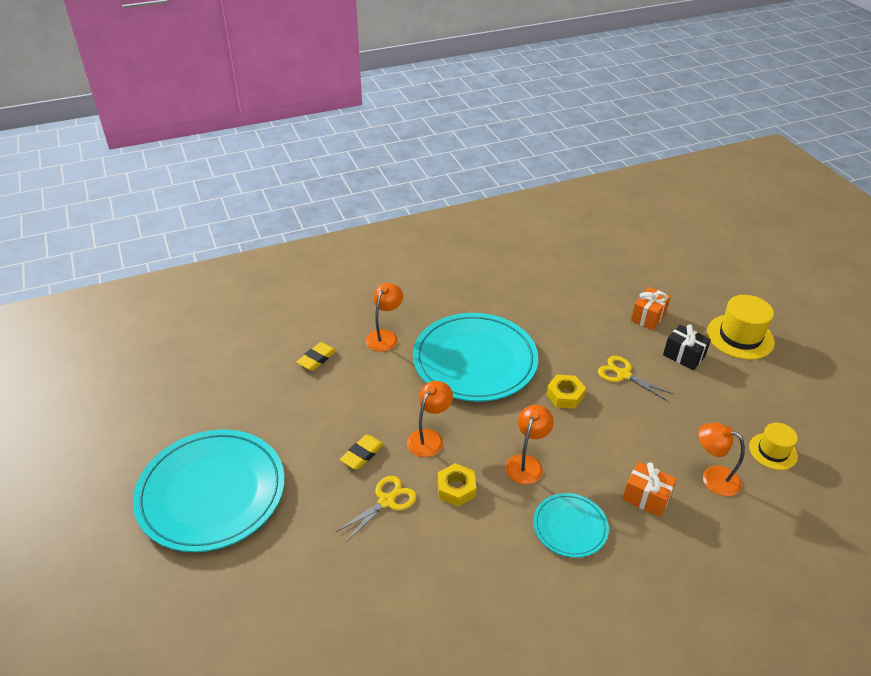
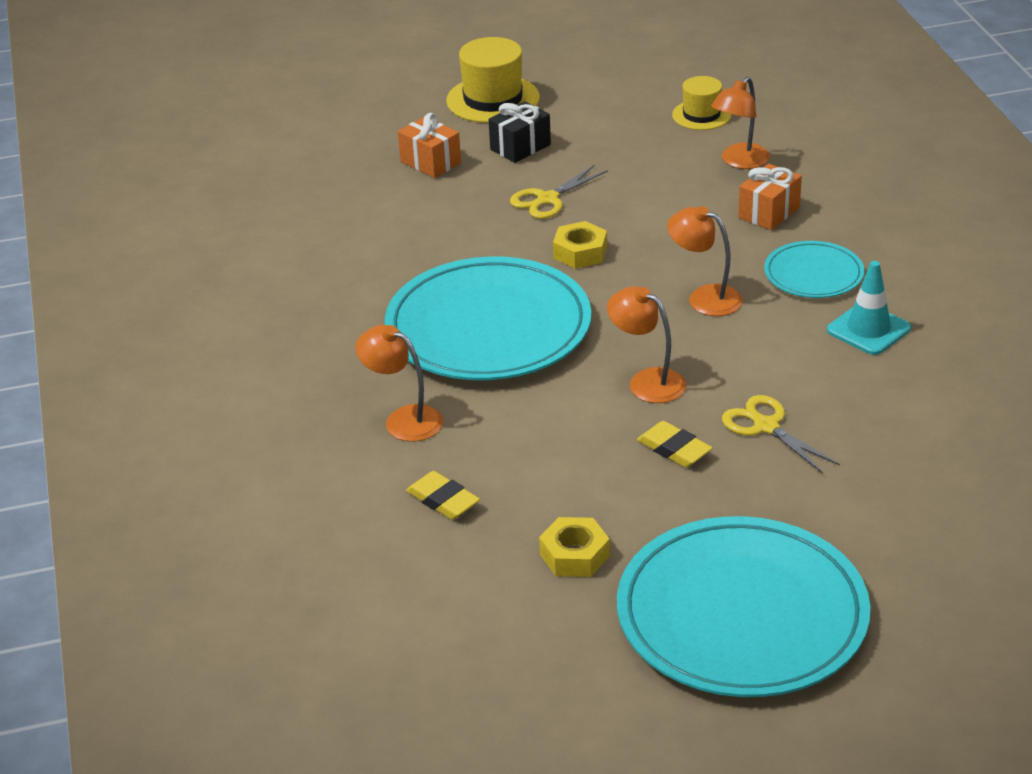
camera: 80 degrees left, 5 degrees down
(456, 488) = (746, 361): yellow nut -> yellow nut (574, 555)
(505, 562) = (868, 329): none -> turquoise traffic cone

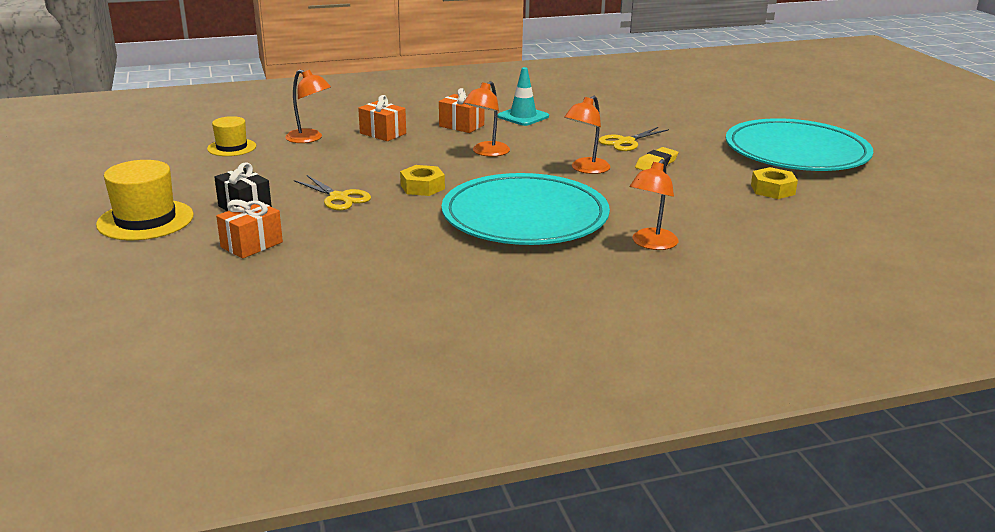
camera: 95 degrees left, 10 degrees down
(443, 500) = (739, 228): yellow eraser -> none
(813, 274) = (461, 126): turquoise plate -> orange gift

